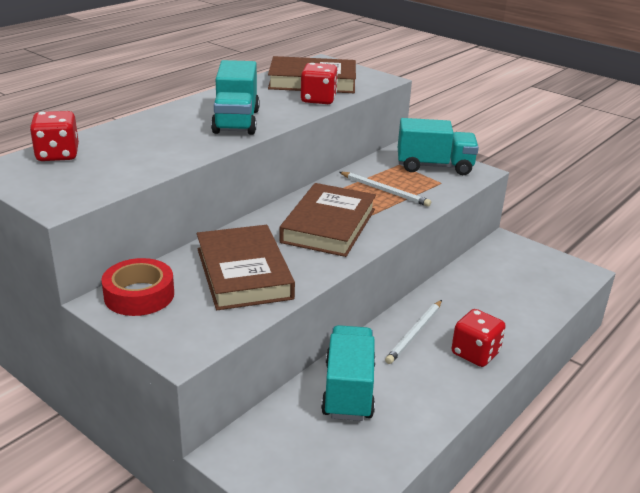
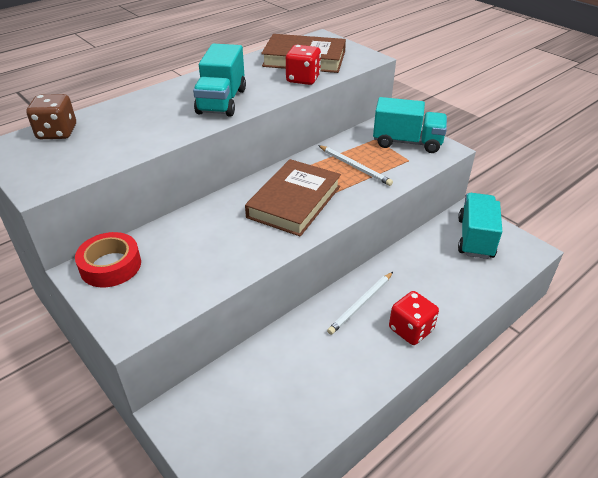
camera: 10 degrees right, 10 degrees up
(57, 155) = (57, 132): red dice -> brown dice
(244, 273) = (205, 248): brown book -> none
(348, 390) = (288, 358): turquoise truck -> turquoise truck (475, 238)

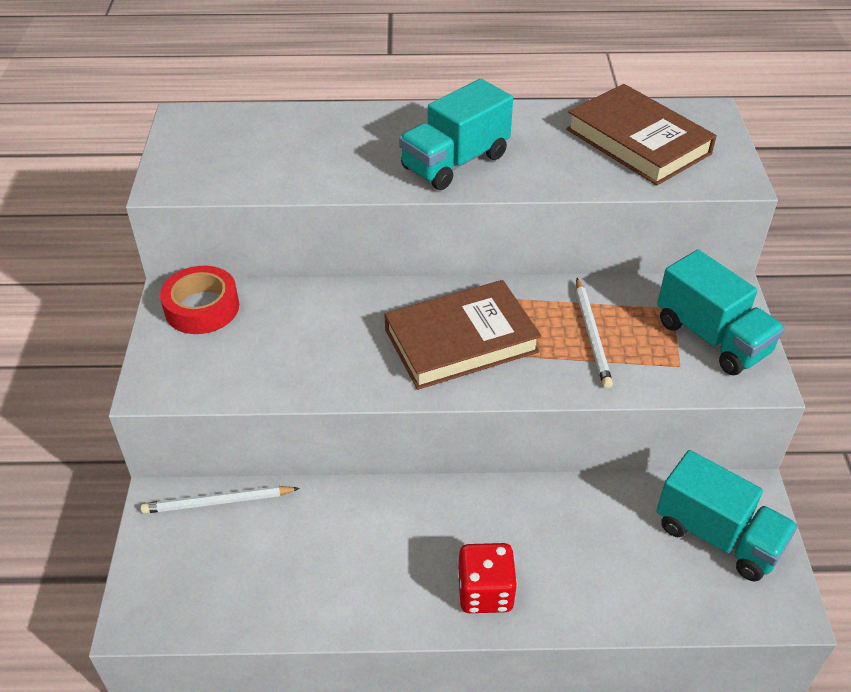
camera: 40 degrees right, 5 degrees up
(57, 132) = (246, 124): brown dice -> none
(303, 79) = (595, 174): red dice -> none
(361, 304) = (462, 521): white pencil -> white pencil (218, 502)
(475, 238) = (717, 536): turquoise truck -> turquoise truck turned 75 degrees clockwise

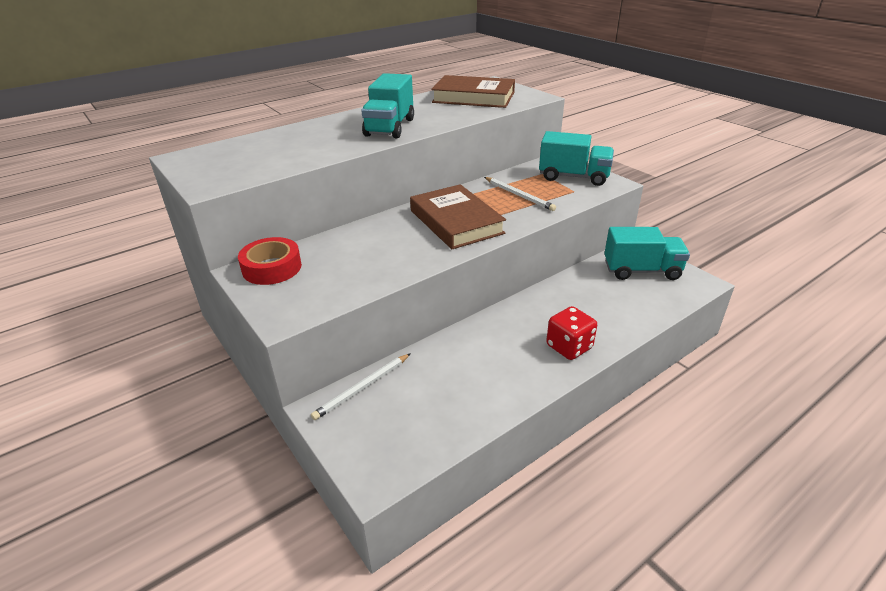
camera: 35 degrees left, 10 degrees down
(461, 340) = (456, 222): brown book -> brown book turned 60 degrees counterclockwise

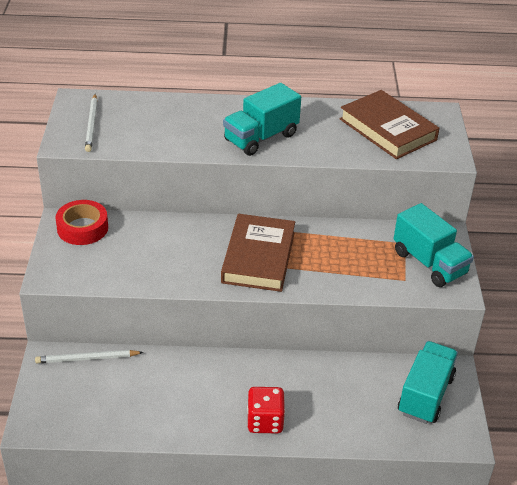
camera: 35 degrees right, 5 degrees up
(519, 195) = (348, 257): white pencil -> white pencil (92, 124)
(641, 270) = (425, 395): turquoise truck -> turquoise truck turned 105 degrees counterclockwise

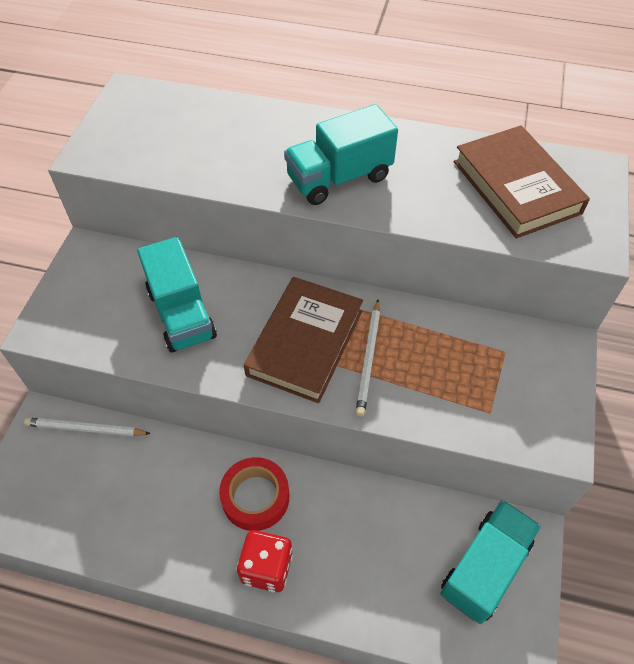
camera: 15 degrees right, 15 degrees up
(82, 228) = (105, 264): red tape -> red tape (255, 497)
(92, 124) = (132, 130): white pencil -> white pencil (369, 358)
(429, 263) = (531, 390): turquoise truck -> turquoise truck (182, 314)

